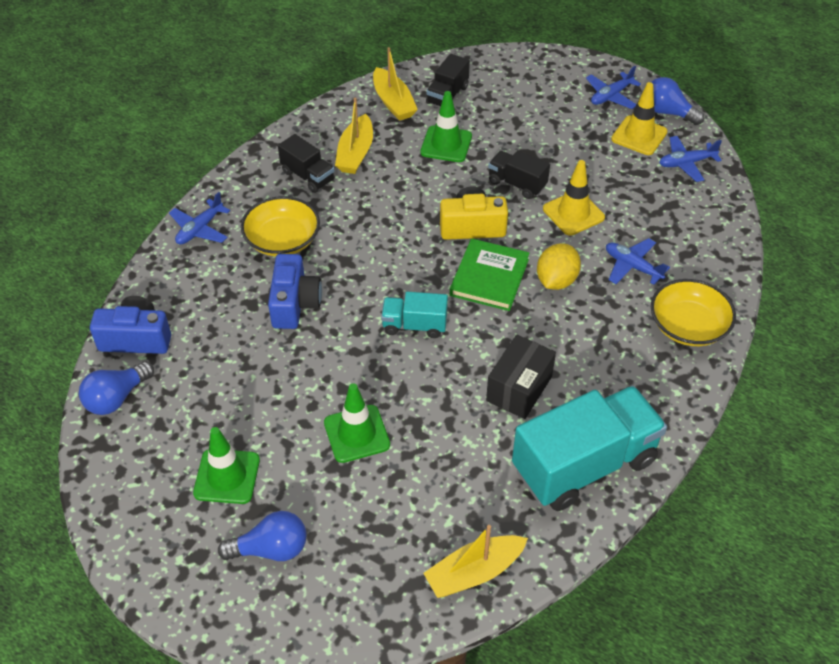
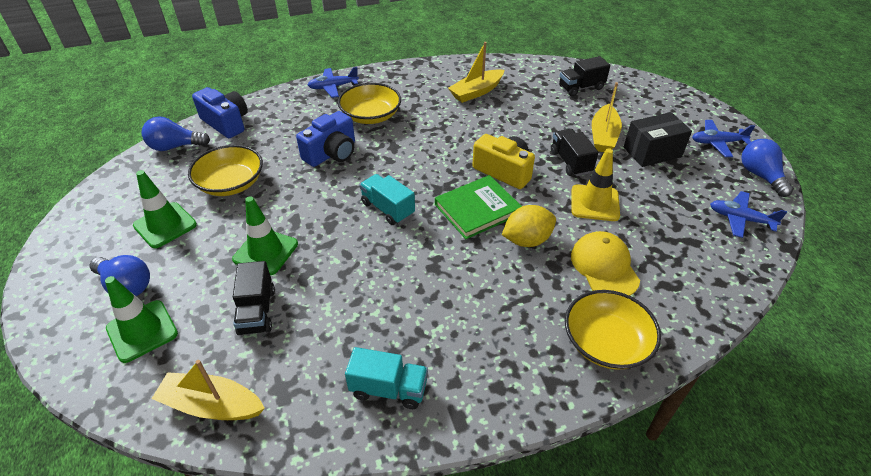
camera: 40 degrees right, 5 degrees down
(234, 396) = (231, 183): none -> yellow bowl
(308, 176) = (430, 90): black truck -> black truck (257, 311)
(393, 102) = (537, 76): yellow boat -> yellow boat (603, 136)
(446, 144) = (545, 114): green traffic cone -> green traffic cone (142, 331)
(519, 388) = (408, 296): black box -> black box (652, 152)
(584, 464) = (389, 389): turquoise truck -> turquoise truck, size x0.50
(632, 266) = (604, 267): blue plane -> yellow cap
(639, 135) = (714, 179): yellow traffic cone -> none

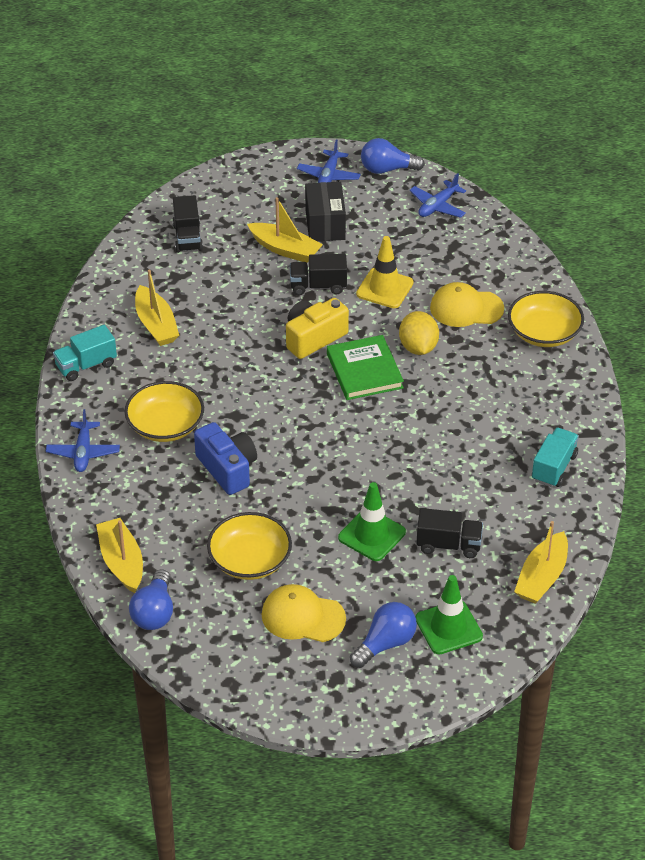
camera: 75 degrees left, 0 degrees up
(165, 225) = (303, 616): green traffic cone -> yellow cap
(226, 123) = (122, 562): blue camera -> yellow boat
(387, 209) = (340, 436): turquoise truck -> turquoise truck (86, 365)

